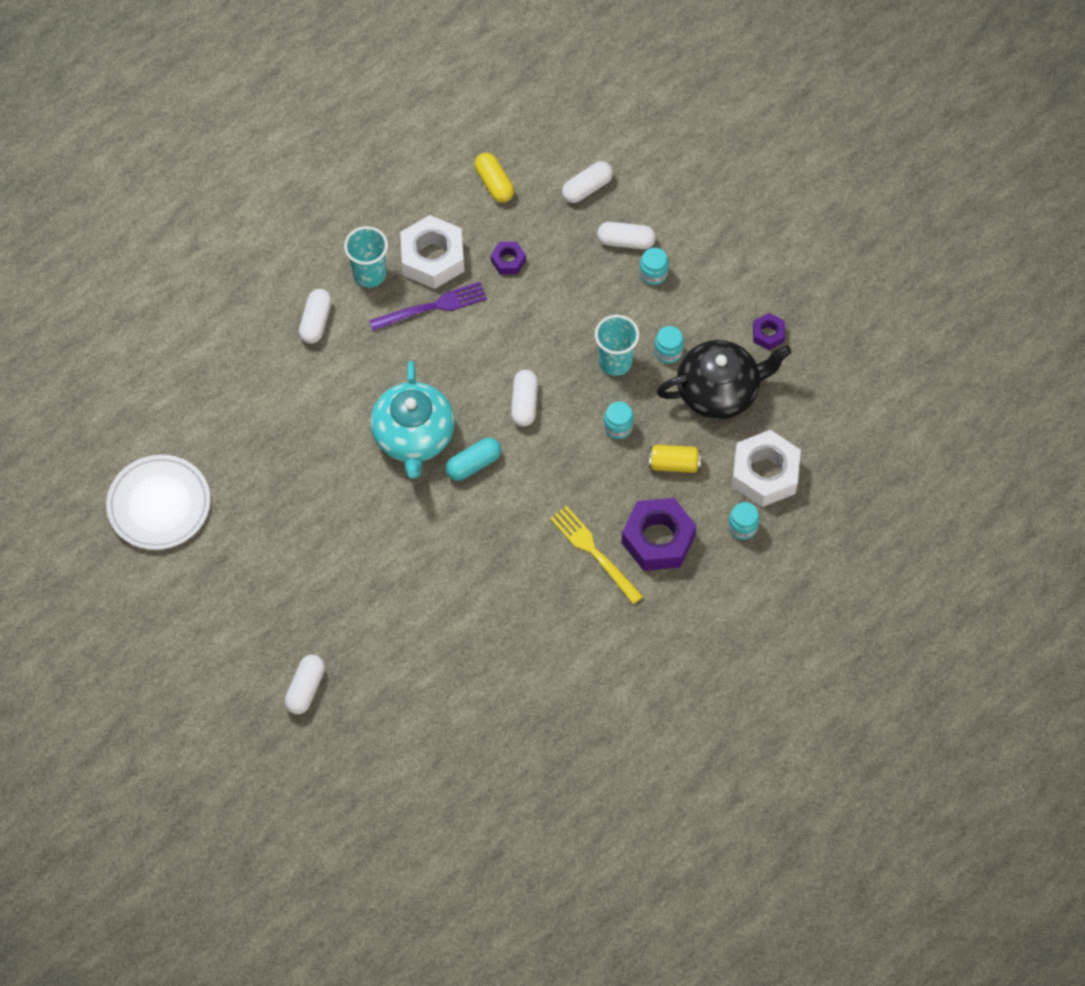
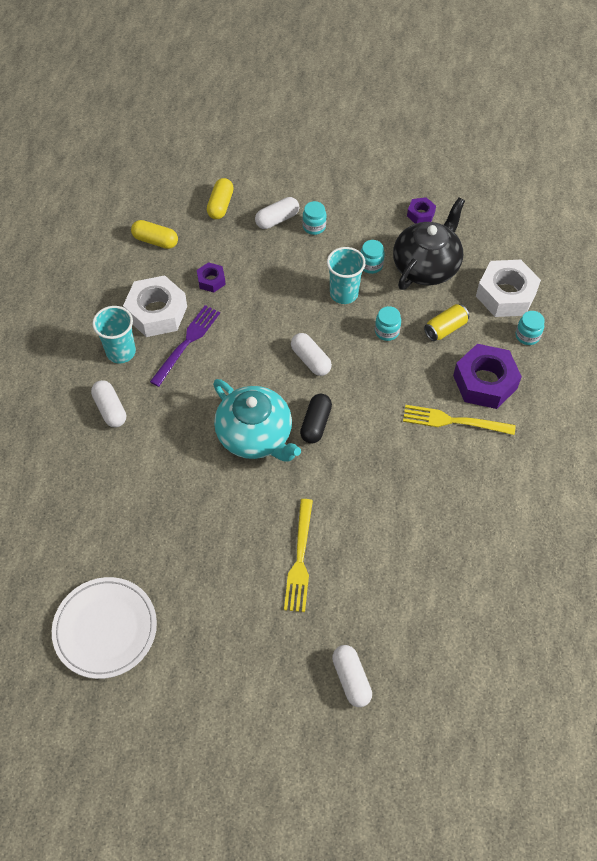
camera: 40 degrees left, 5 degrees down
(352, 568) = (300, 560): none -> yellow fork
(474, 464) = (316, 424): turquoise capsule -> black capsule
(587, 188) = (220, 205): white capsule -> yellow capsule

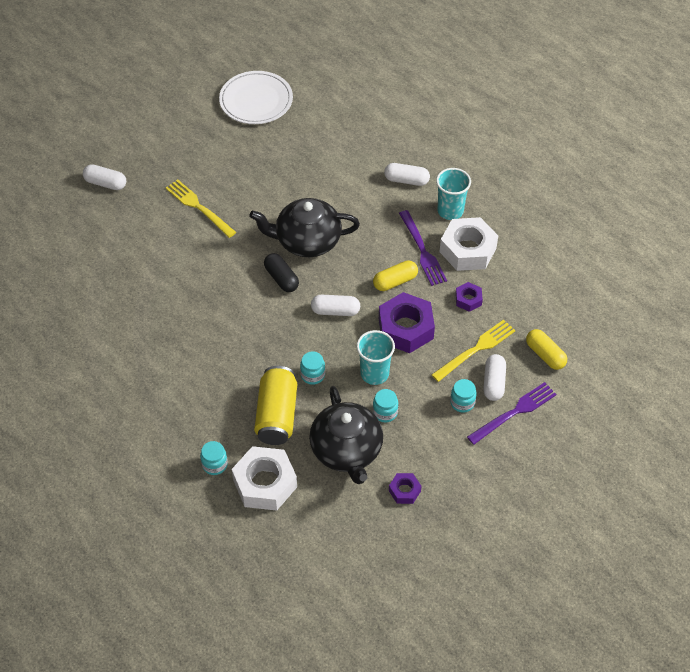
camera: 130 degrees right, 5 degrees down
(155, 241) = (542, 290): yellow capsule -> yellow capsule (395, 281)
(255, 435) = (307, 241): turquoise teapot -> black teapot
(290, 194) = (515, 412): none -> purple fork
(445, 328) = (277, 415): yellow can -> yellow can, size x1.69
(452, 421) = (200, 357): yellow fork -> yellow fork (476, 349)
(485, 382) = (207, 402): purple nut -> purple nut (405, 328)

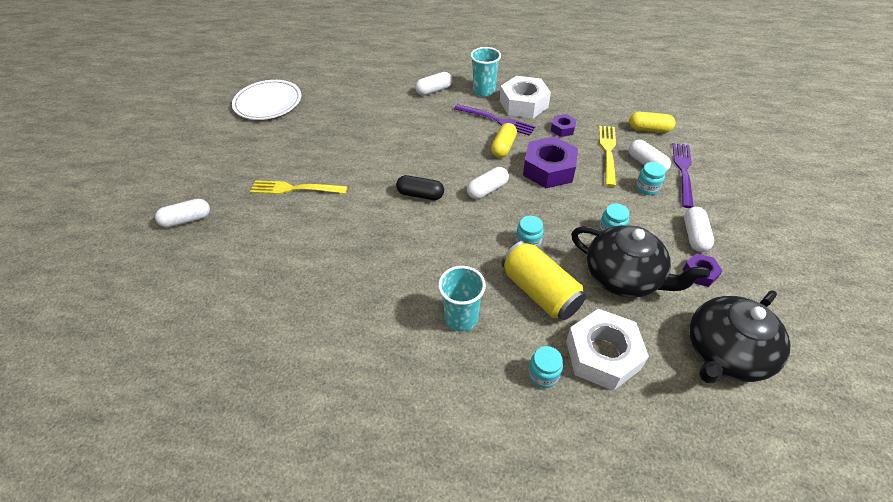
camera: 40 degrees left, 5 degrees down
(307, 241) = (409, 160): black teapot -> black teapot (724, 353)
(374, 373) = (568, 210): turquoise cup -> turquoise cup (461, 318)
(442, 465) = (694, 236): none -> white capsule

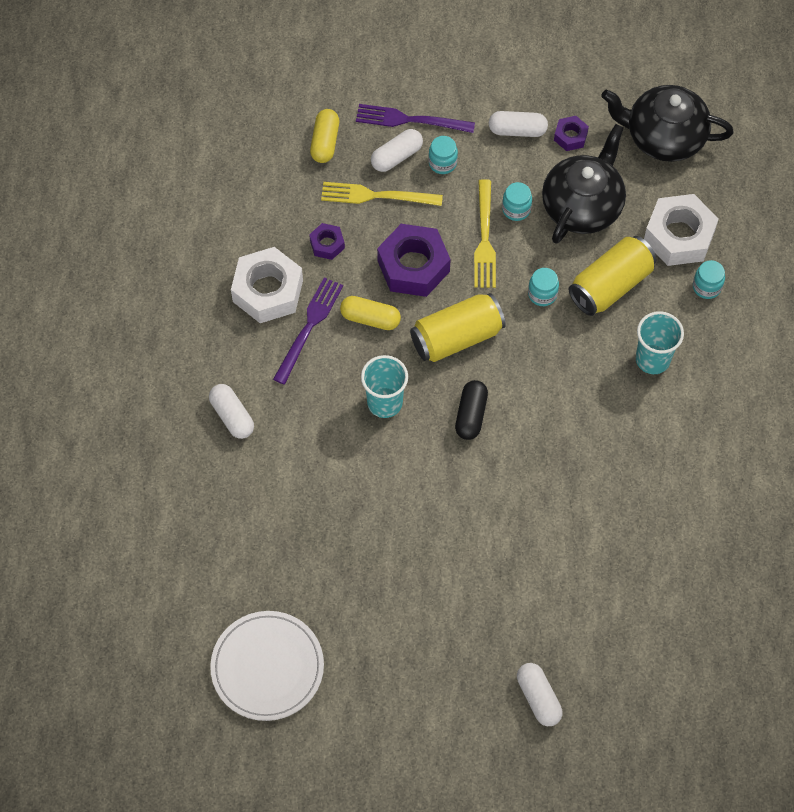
camera: 95 degrees left, 15 degrees up
(294, 189) = (470, 574): yellow fork -> yellow fork (485, 240)
(484, 91) = (233, 344): turquoise cup -> turquoise cup (384, 402)
(487, 190) = (457, 337): white capsule -> yellow can
(724, 353) = (664, 137): black teapot -> black teapot turned 150 degrees clockwise

